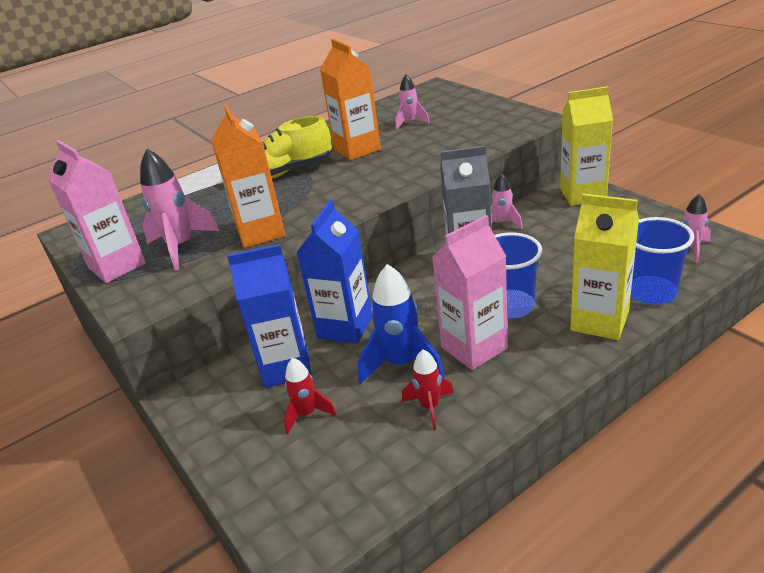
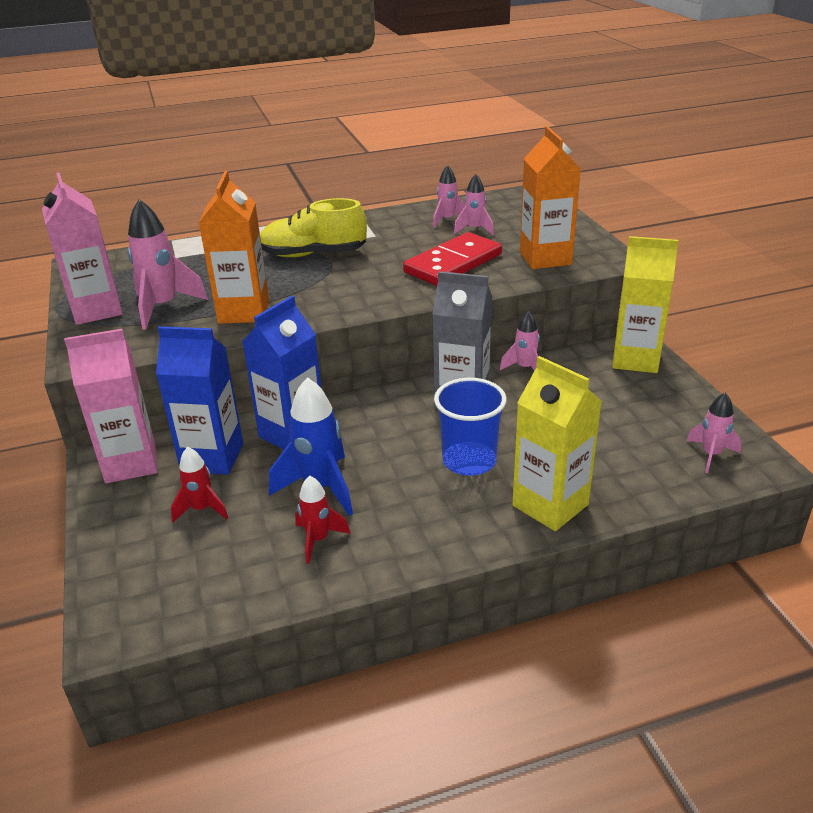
camera: 15 degrees right, 0 degrees up
(357, 149) = (398, 246): orange carton -> orange carton (545, 258)
(382, 120) = (447, 220): none -> pink rocket
(413, 152) = (453, 263): none -> red domino
(474, 348) = (402, 493): pink carton -> pink carton (131, 463)
(651, 292) = (630, 490): blue cup -> none

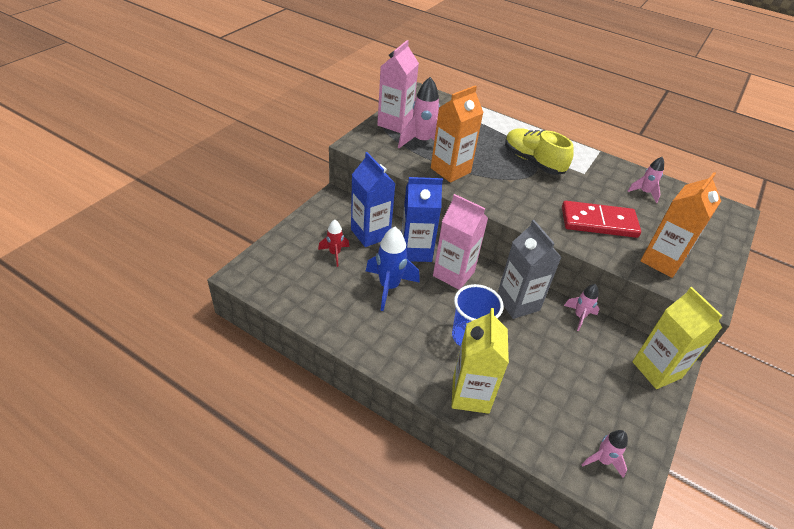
camera: 45 degrees right, 10 degrees up
(131, 463) = (340, 209): pink carton -> pink carton (453, 274)
(318, 540) = (354, 309): red rocket -> none
(474, 229) = (650, 210): pink rocket -> none

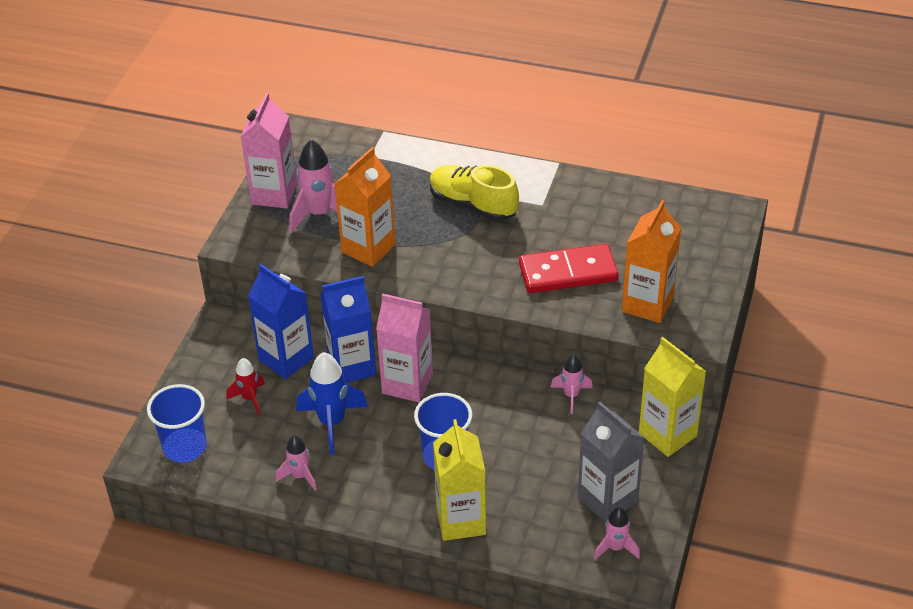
camera: 10 degrees left, 0 degrees up
(275, 275) = (185, 447): none -> blue cup
(518, 303) = (494, 399): grey carton -> grey carton (607, 499)
(644, 193) = (621, 213): pink rocket -> pink rocket (300, 476)

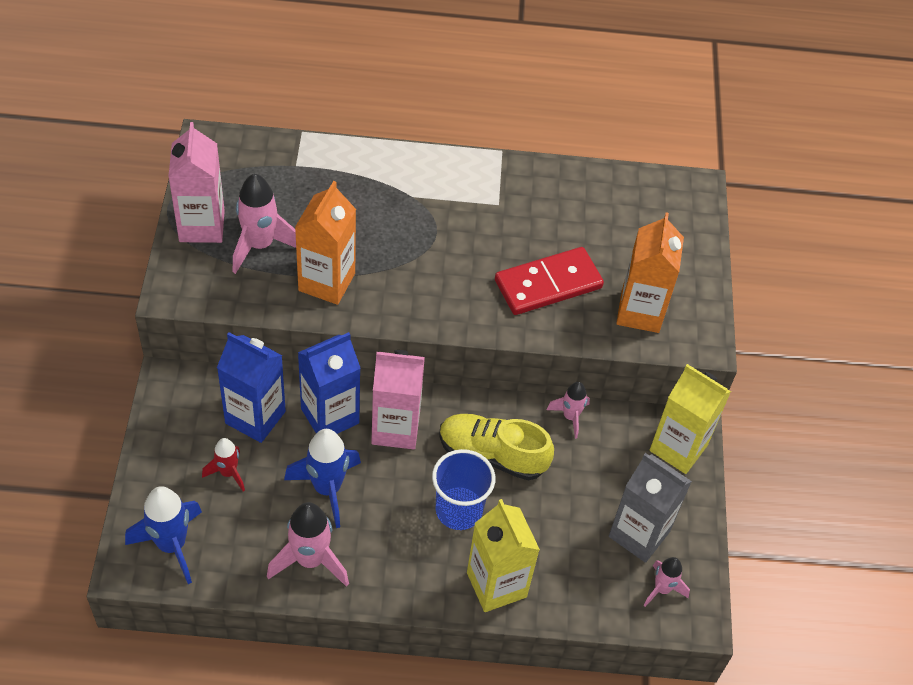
camera: 20 degrees left, 10 degrees up
(185, 447) = (172, 545): blue cup -> blue rocket
(300, 476) = (310, 560): pink rocket -> pink rocket, size x1.70
(473, 205) = (425, 213): yellow shoe -> yellow shoe (492, 455)

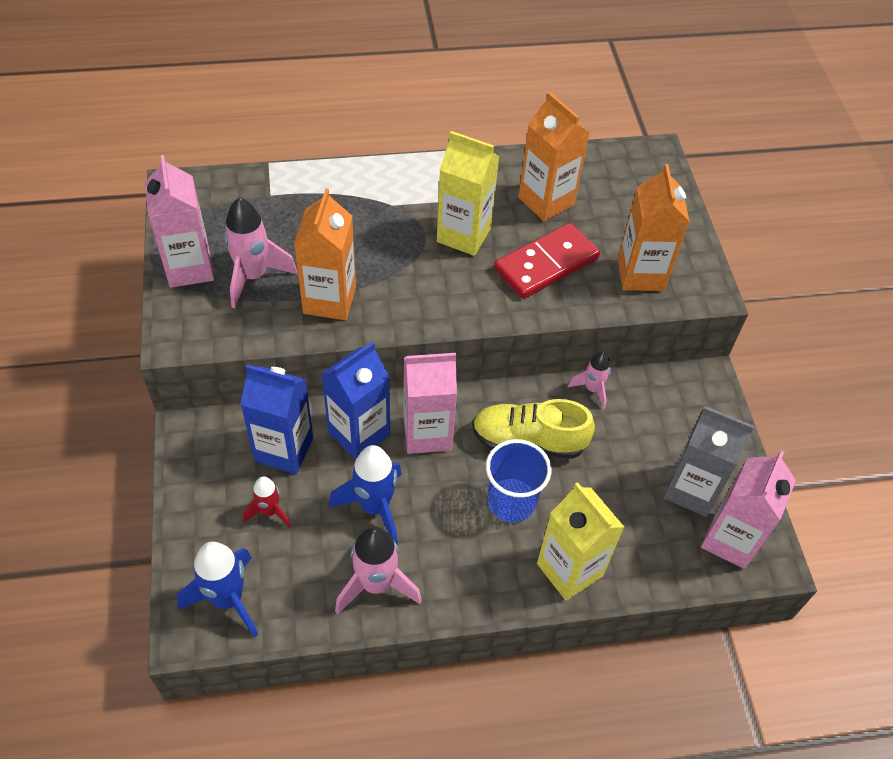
camera: 10 degrees left, 0 degrees up
(567, 219) = (546, 201): none -> orange carton
(662, 589) = (730, 540): pink rocket -> pink carton
(678, 448) = (702, 399): yellow carton -> yellow carton (463, 235)

